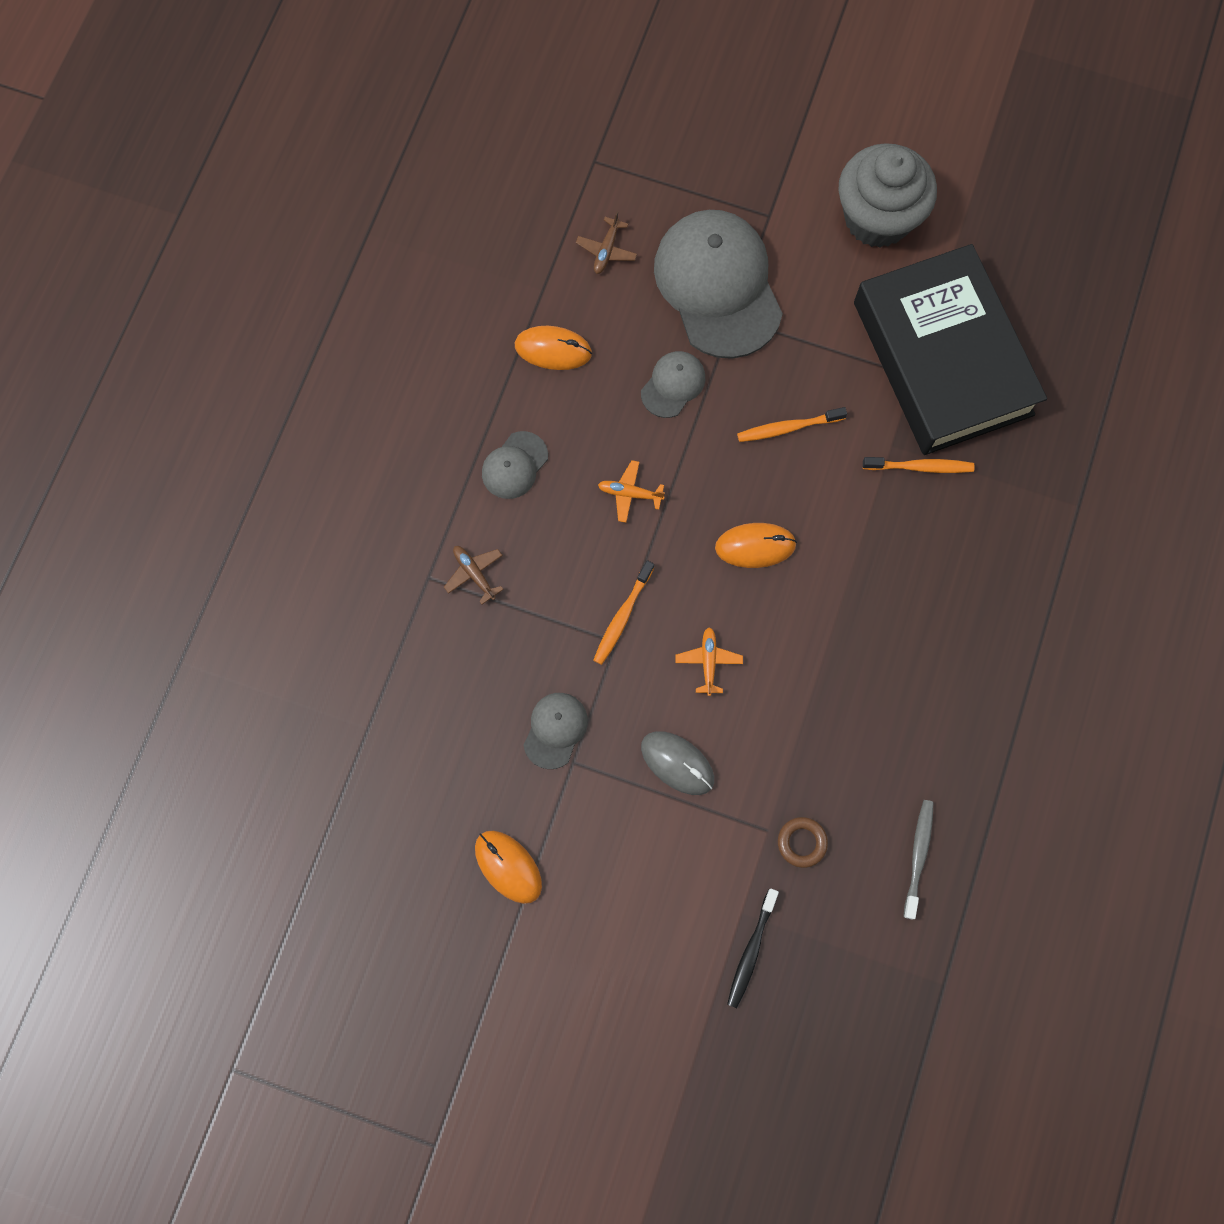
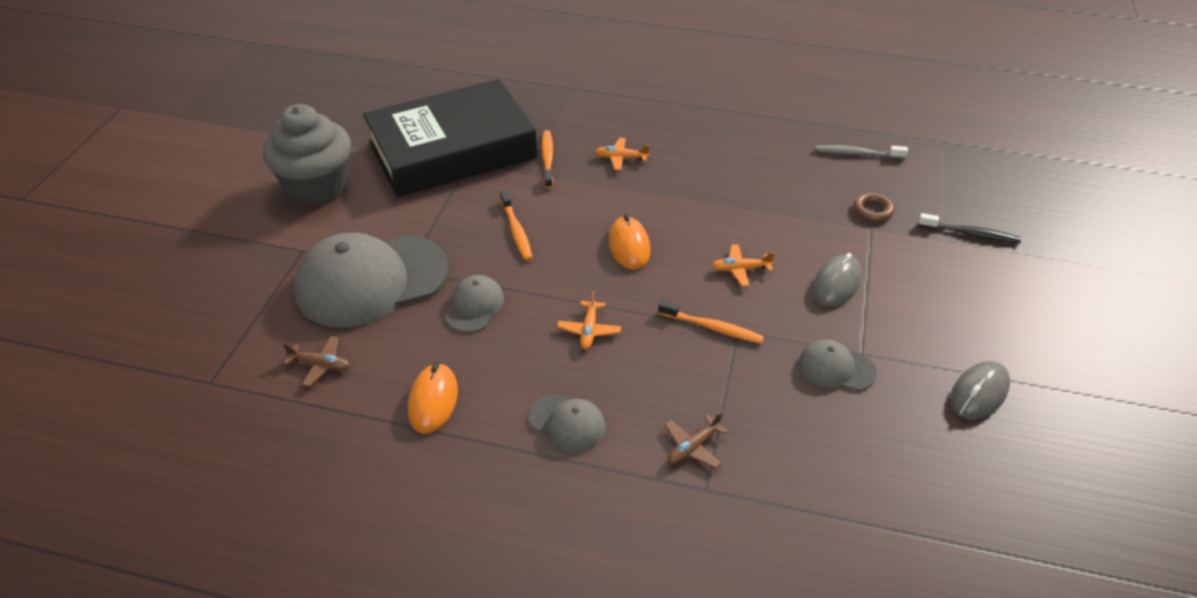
camera: 95 degrees left, 30 degrees down
(508, 867) = (979, 393): orange mouse -> grey mouse
(673, 385) = (474, 306): grey cap -> grey cap turned 75 degrees clockwise
(919, 554) = (621, 158): none -> orange plane

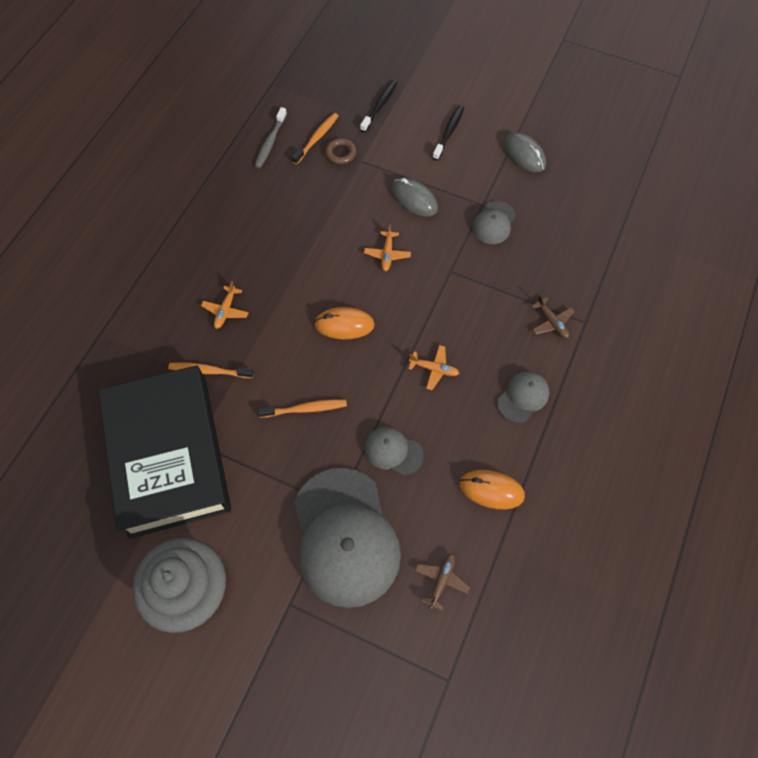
camera: 80 degrees left, 20 degrees up
(712, 327) = (445, 286): orange toothbrush -> orange toothbrush (316, 138)
(968, 305) = (449, 132): none -> black toothbrush

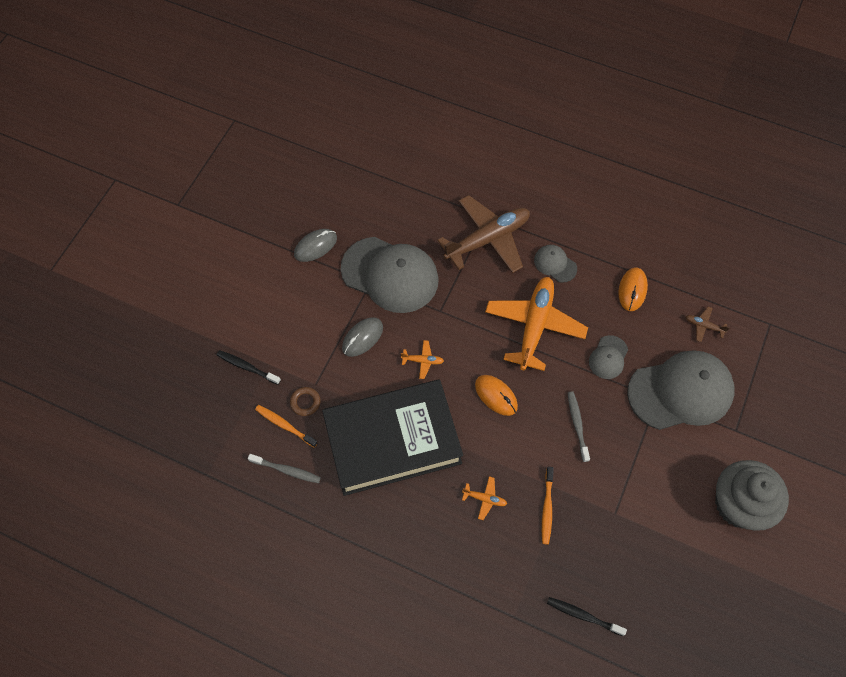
camera: 90 degrees left, 0 degrees up
(169, 455) = (628, 535): black book -> black book (392, 441)
(305, 409) = (577, 425): orange toothbrush -> grey toothbrush
(344, 325) = (496, 396): orange mouse -> orange mouse turned 45 degrees counterclockwise
(434, 369) = (534, 326): orange plane -> orange plane, size x2.49
(449, 132) = (285, 306): black toothbrush -> black toothbrush (583, 616)
(494, 223) = (390, 275): grey cap -> grey cap, size x2.19
(551, 322) = (487, 239): brown plane -> brown plane, size x2.49

